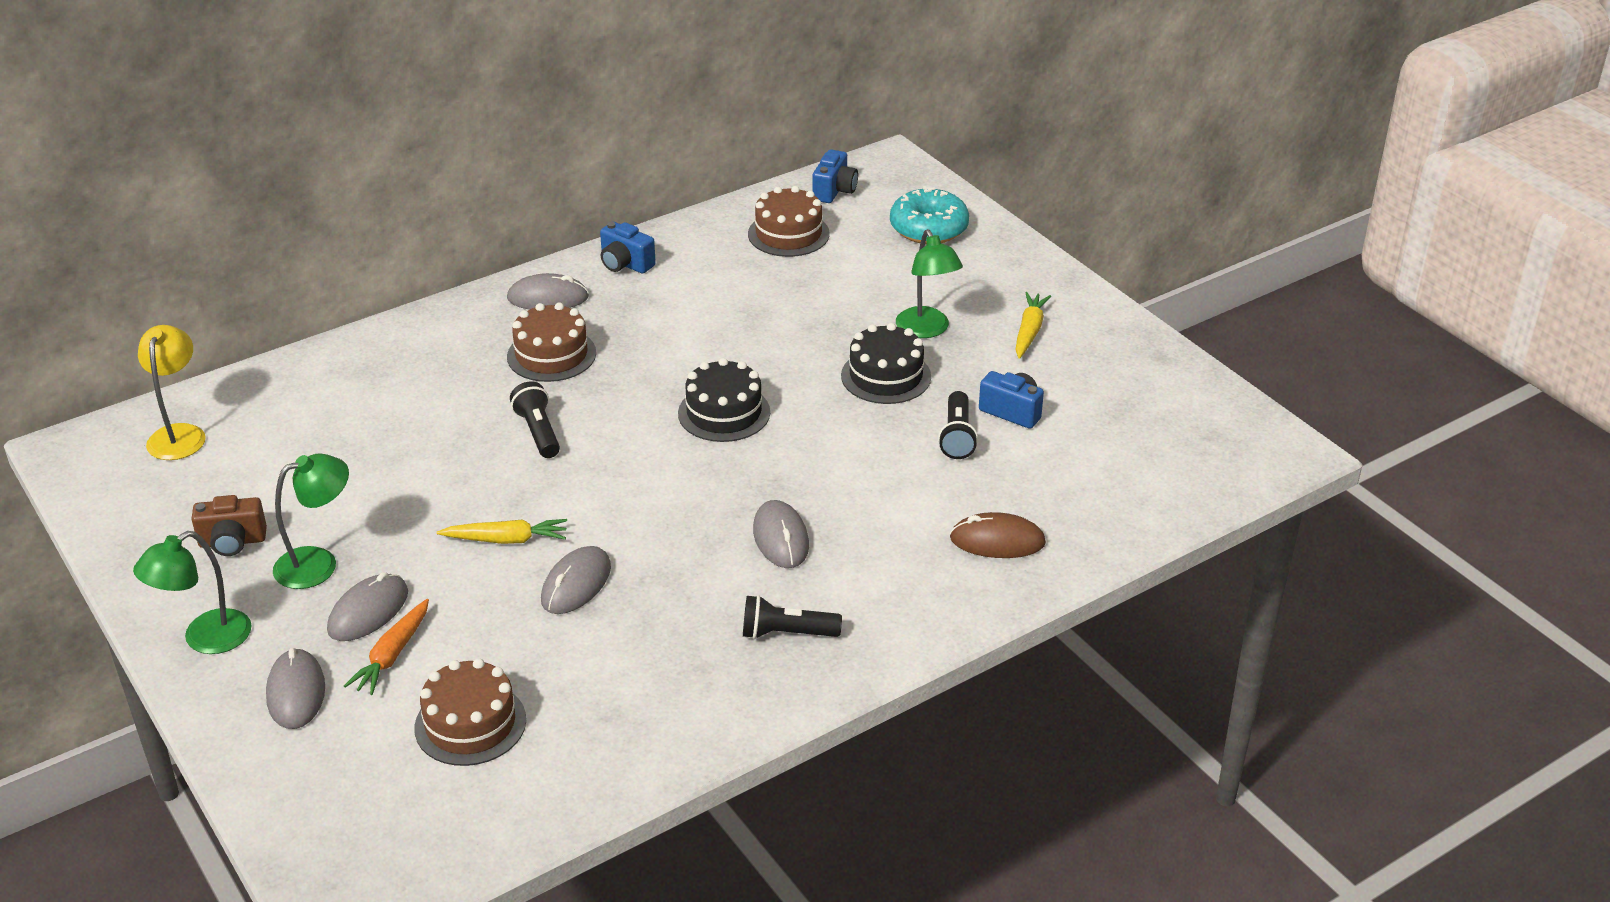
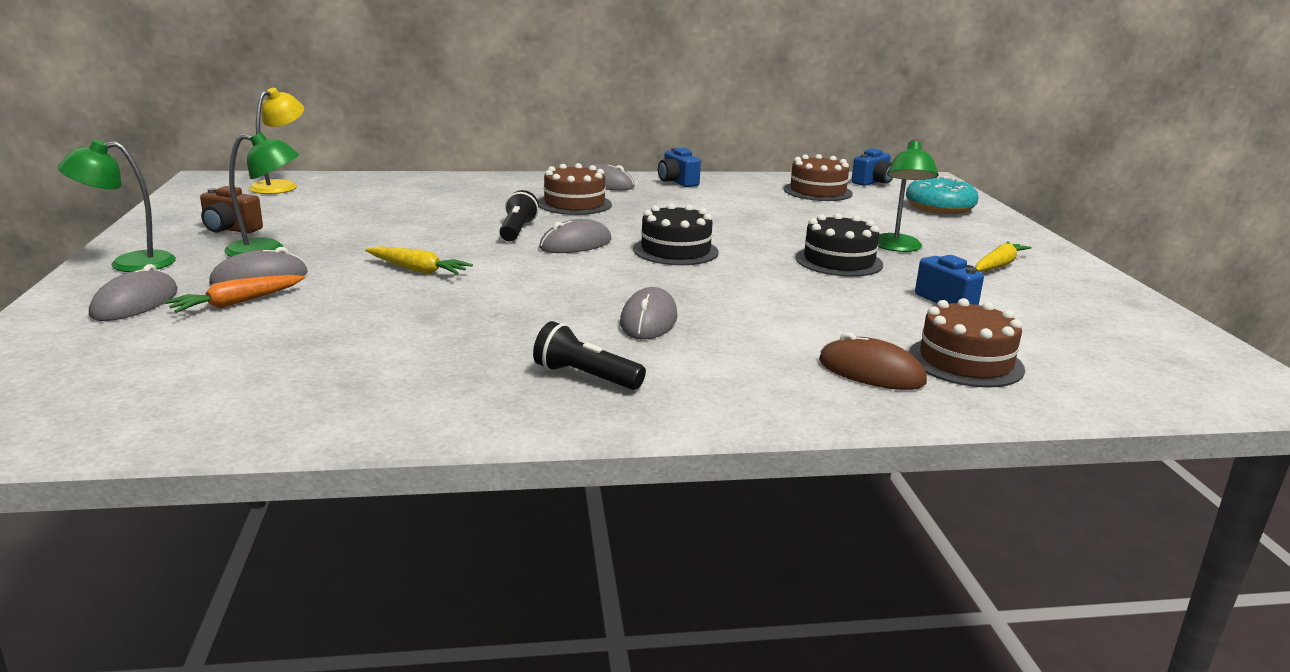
camera: 25 degrees right, 15 degrees down
(470, 724) = (227, 355): brown cake -> brown cake (965, 362)
(576, 584) = (437, 303): grey mouse -> grey mouse (575, 244)
(957, 437) = (880, 303): black flashlight -> none

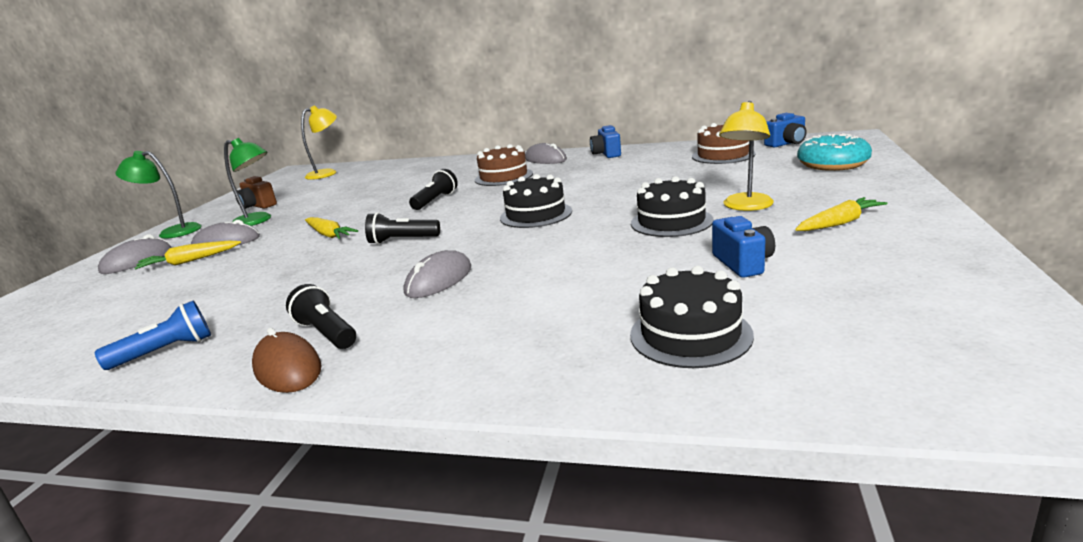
camera: 25 degrees right, 0 degrees up
(237, 303) = (189, 261): orange carrot -> yellow carrot
(391, 405) = (166, 351): none -> blue flashlight
(538, 278) = (402, 240): none -> black flashlight
(575, 244) = (464, 211): grey mouse -> none
(871, 372) = (577, 341): brown mouse -> brown mouse (287, 368)
(897, 248) = (746, 206): green lamp -> yellow lamp
(965, 362) = (690, 334): brown cake -> black cake

